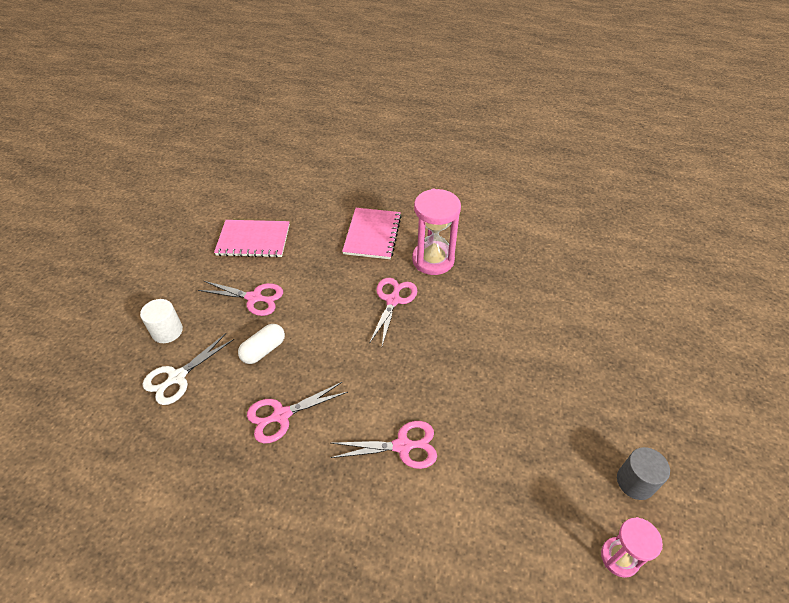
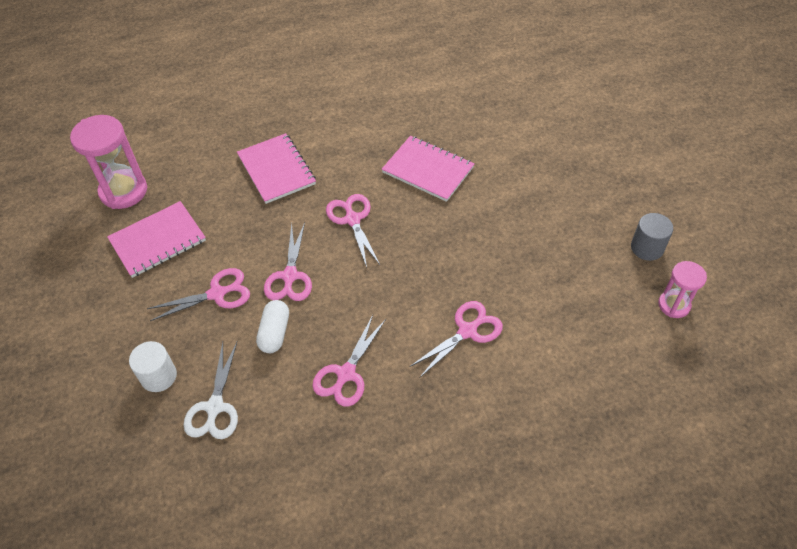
camera: 35 degrees left, 5 degrees up
(311, 315) = (290, 276): none -> pink scissors
(433, 260) = (355, 163): pink hourglass -> pink hourglass (123, 191)
(485, 295) = (428, 170): none -> pink notebook

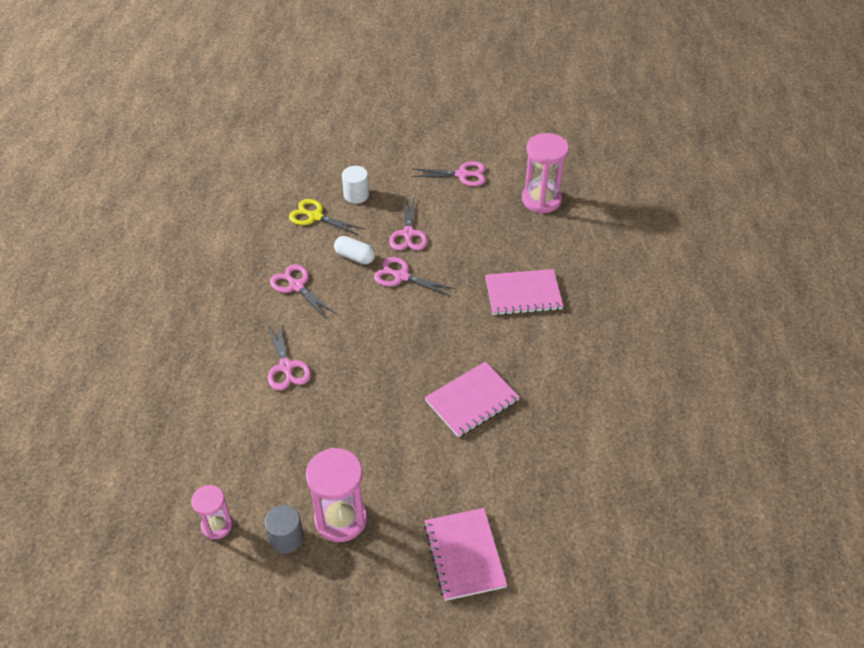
camera: 110 degrees right, 5 degrees down
(158, 241) = (478, 211): pink notebook -> pink notebook (464, 555)
(215, 407) = (315, 216): white scissors -> yellow scissors
(352, 219) = (439, 329): pink scissors -> pink scissors (462, 174)
(603, 218) = (340, 519): none -> pink hourglass

